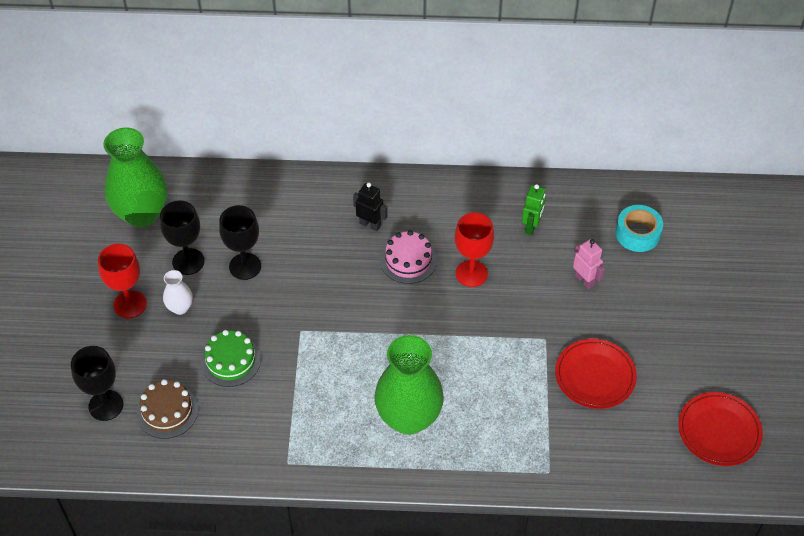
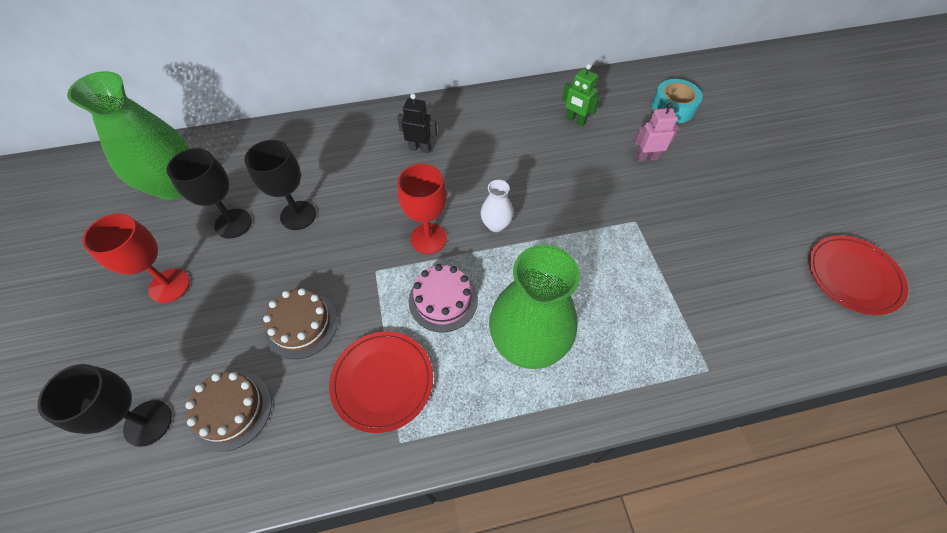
camera: 15 degrees left, 5 degrees up
(180, 307) = (231, 276): white vase -> white vase (496, 225)
(231, 361) = (301, 325): green cake -> brown cake
(408, 260) = (469, 174): pink cake -> pink cake (443, 300)
(471, 273) = (536, 174): red goblet -> red goblet (428, 238)
(531, 226) = (575, 120): green robot -> green robot turned 120 degrees clockwise
(584, 280) = (646, 157): pink robot -> pink robot turned 45 degrees counterclockwise
(595, 376) = (702, 248): red plate -> red plate (382, 381)

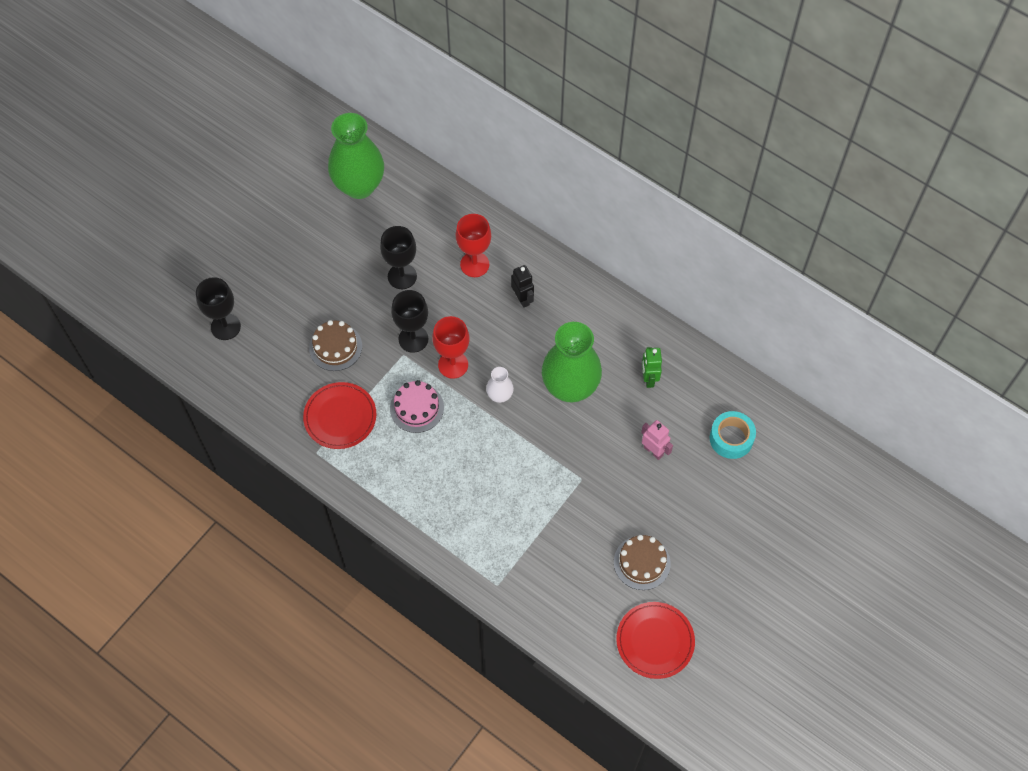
camera: 50 degrees right, 5 degrees up
(169, 285) = (298, 256): red goblet -> red goblet (474, 264)
(231, 410) = (263, 358): brown cake -> brown cake (642, 562)
(233, 223) = (364, 247): black goblet -> black goblet (413, 339)
(527, 344) = (428, 475): green vase -> green vase (570, 387)

